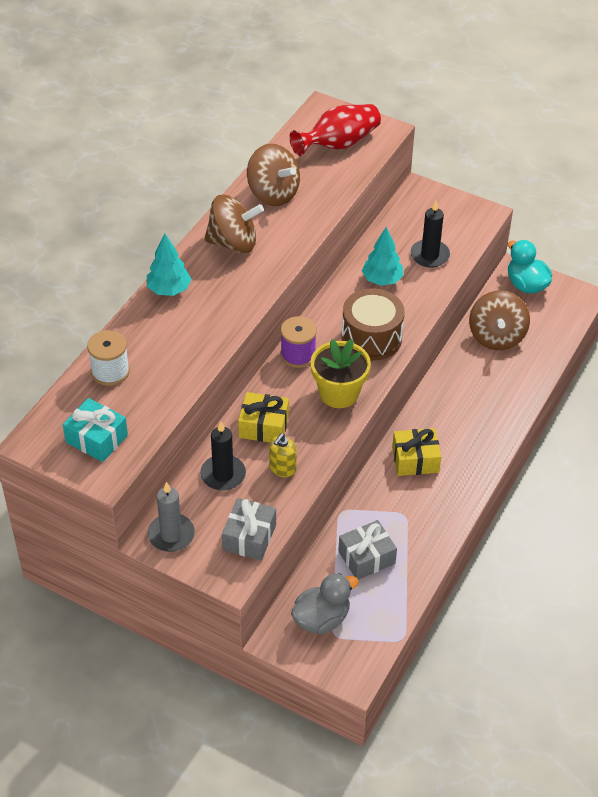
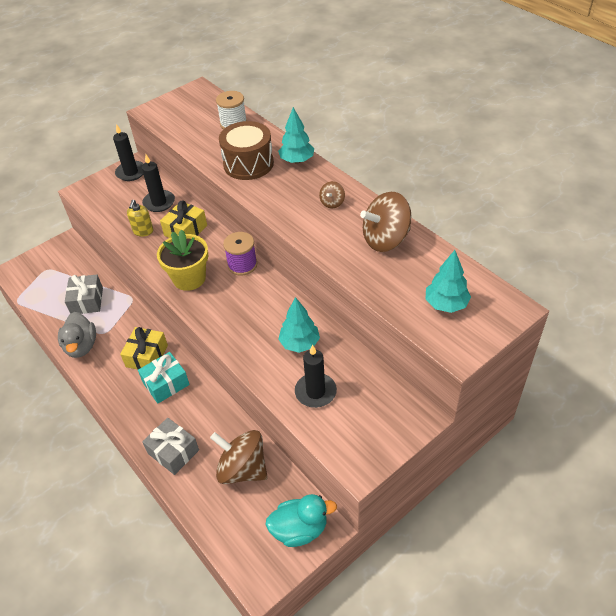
camera: 115 degrees right, 0 degrees up
(96, 439) = (181, 111): turquoise gift -> turquoise gift (166, 383)
(171, 535) = (131, 172): grey candle -> black candle
(233, 243) = (332, 203): brown spinning top -> brown spinning top, size x0.47
(249, 537) = (102, 204): grey gift -> grey gift (173, 452)
(282, 468) = (143, 231): yellow soap dispenser -> yellow soap dispenser turned 135 degrees counterclockwise
(321, 619) = (62, 266): grey duck -> grey duck (81, 346)
(338, 144) = (446, 304): red vase -> turquoise tree
(371, 338) = (234, 315): brown drum -> brown drum (248, 164)

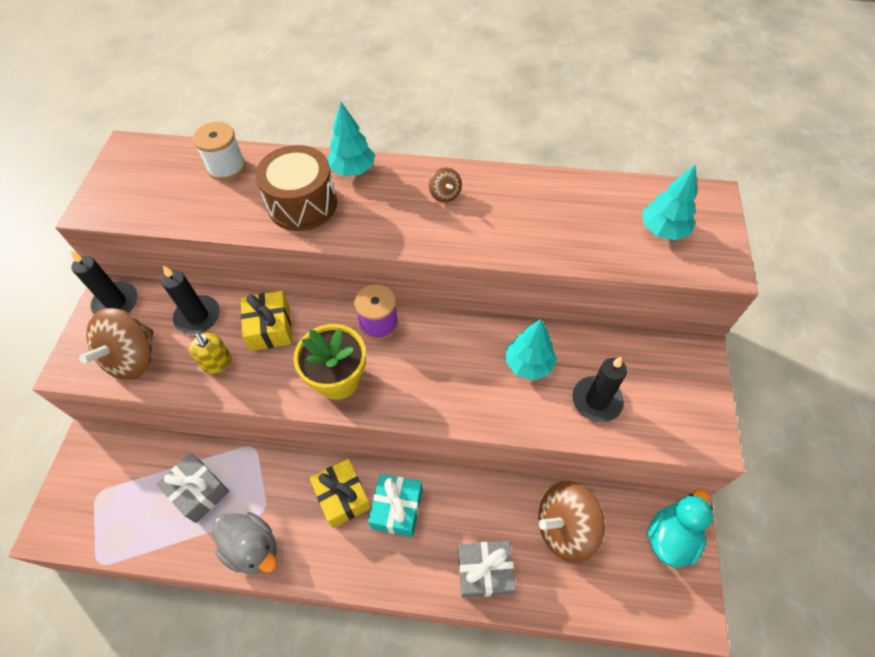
camera: 45 degrees left, 10 degrees up
(386, 239) = (539, 201): brown spinning top -> brown spinning top (133, 358)

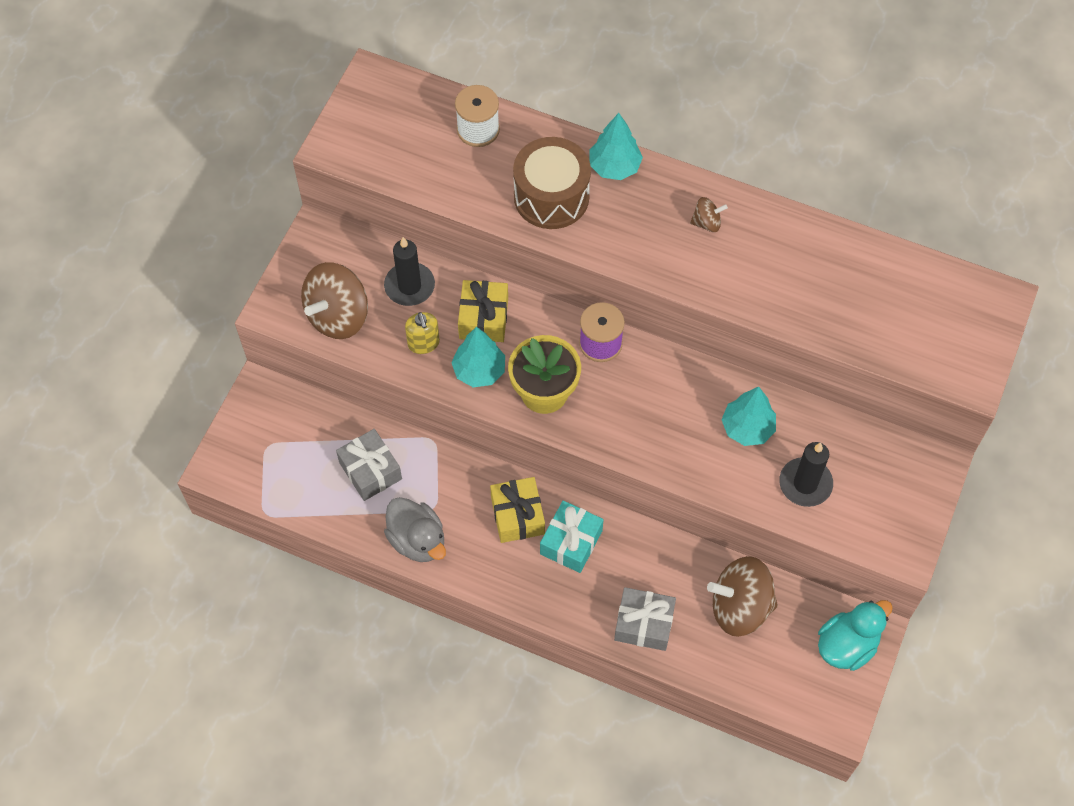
camera: 15 degrees right, 5 degrees up
(116, 303) = (325, 248): black candle -> none
(445, 194) = (706, 223): brown spinning top -> brown spinning top turned 90 degrees counterclockwise
(662, 230) = (926, 323): turquoise tree -> turquoise tree (479, 371)

